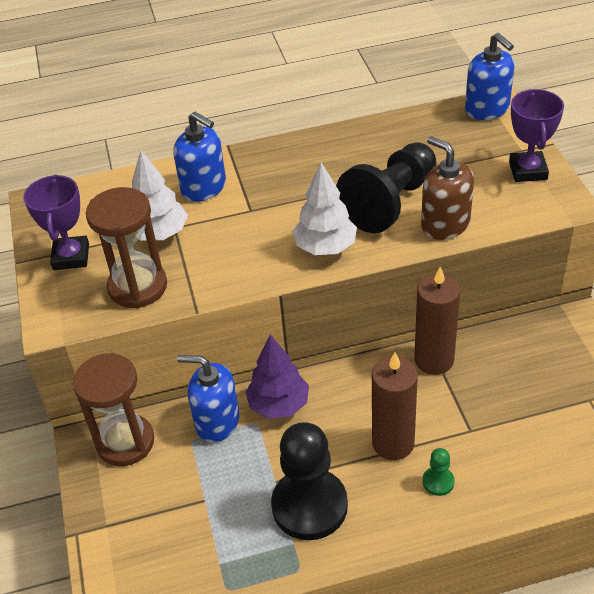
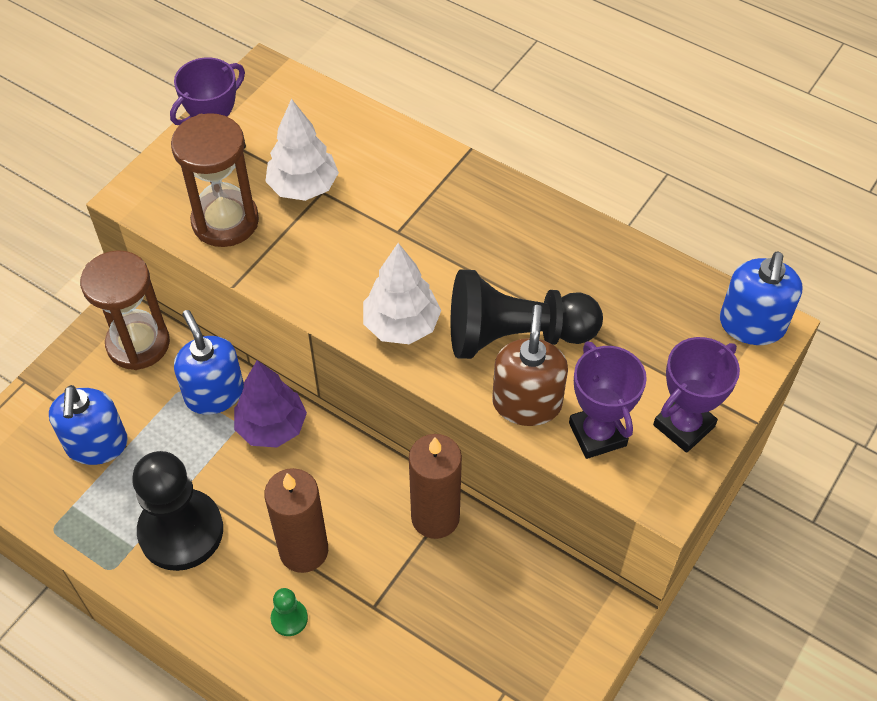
camera: 45 degrees right, 10 degrees up
(204, 187) = (394, 174): blue soap dispenser -> blue soap dispenser (97, 445)
(498, 207) = (597, 434): none -> purple trophy

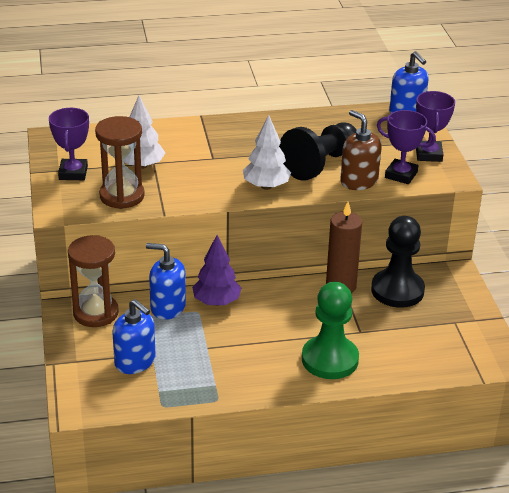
camera: 45 degrees left, 20 degrees down
(181, 531) = (231, 364): black pawn -> black pawn (397, 290)
(289, 618) = (330, 359): green pawn -> green pawn, size x2.38
(304, 550) = (300, 333): brown candle -> none

